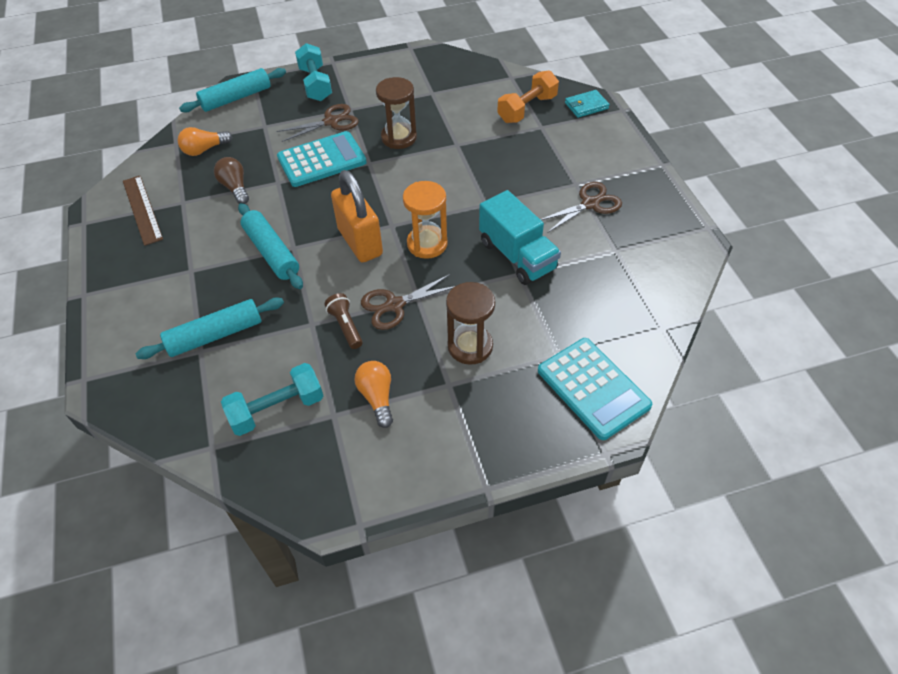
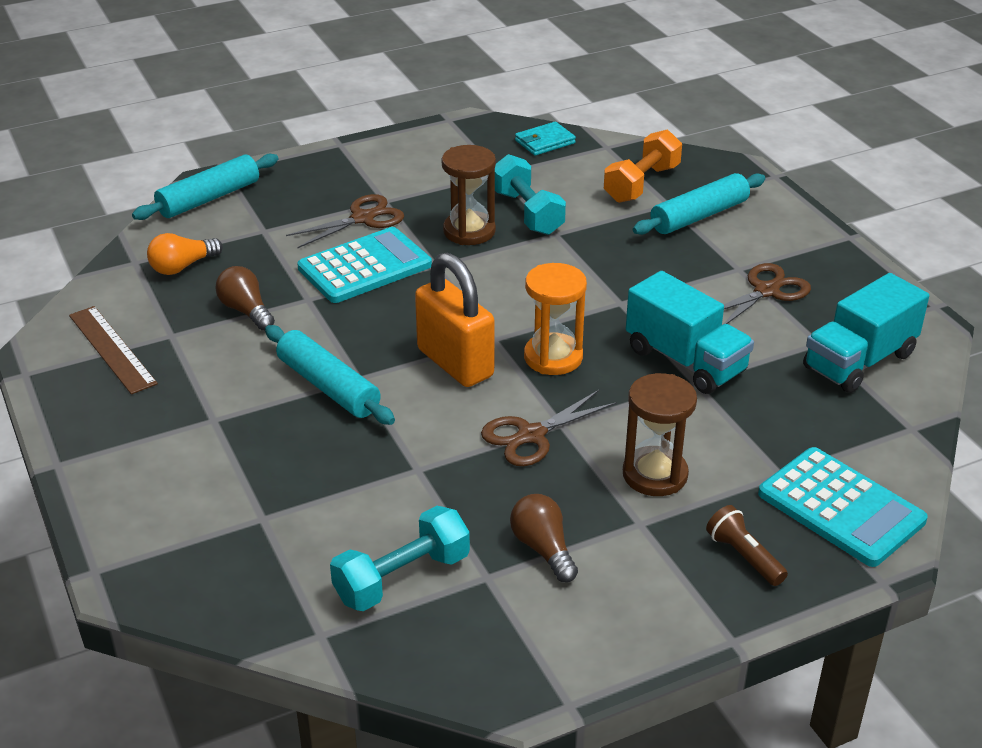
camera: 10 degrees left, 15 degrees down
(215, 335) = (278, 496): turquoise rolling pin -> turquoise rolling pin (699, 216)
(315, 84) = (323, 173): turquoise dumbbell -> turquoise dumbbell (527, 212)
(346, 326) = (469, 467): brown flashlight -> brown flashlight (744, 556)
(377, 397) = (543, 549): orange light bulb -> brown light bulb
(586, 106) = (723, 174): turquoise wallet -> turquoise wallet (545, 142)
(640, 268) = (859, 361): none -> turquoise truck

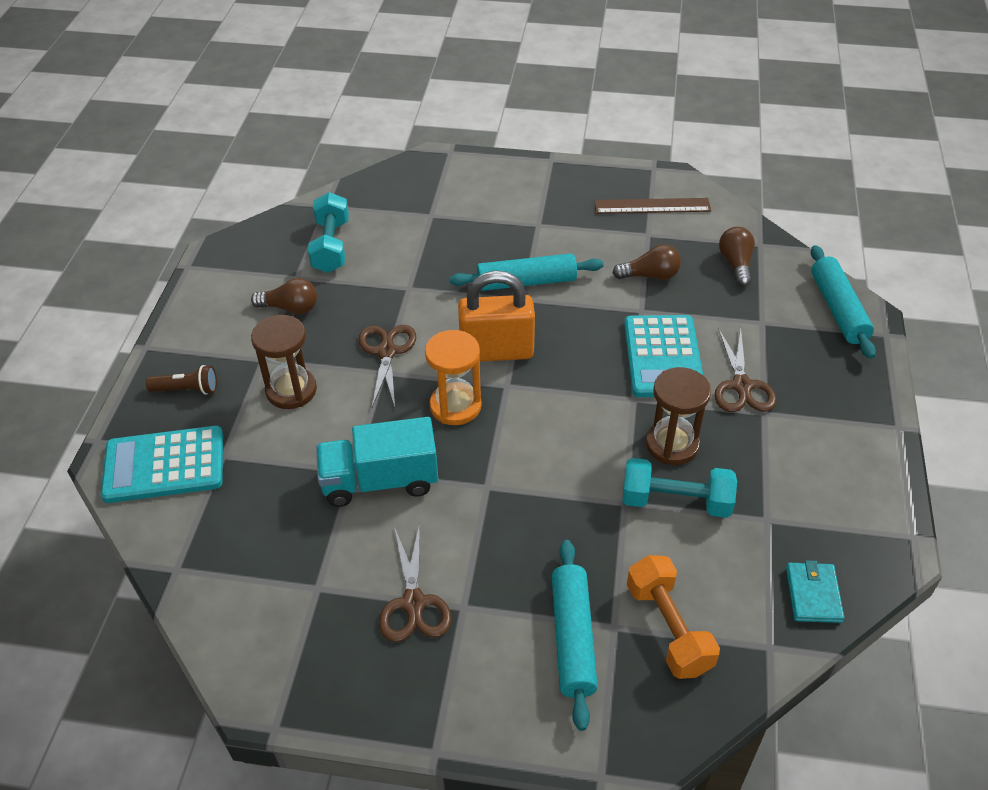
camera: 125 degrees right, 10 degrees up
(182, 266) = (736, 264): orange light bulb -> brown light bulb
(859, 361) = (271, 598): turquoise truck -> none

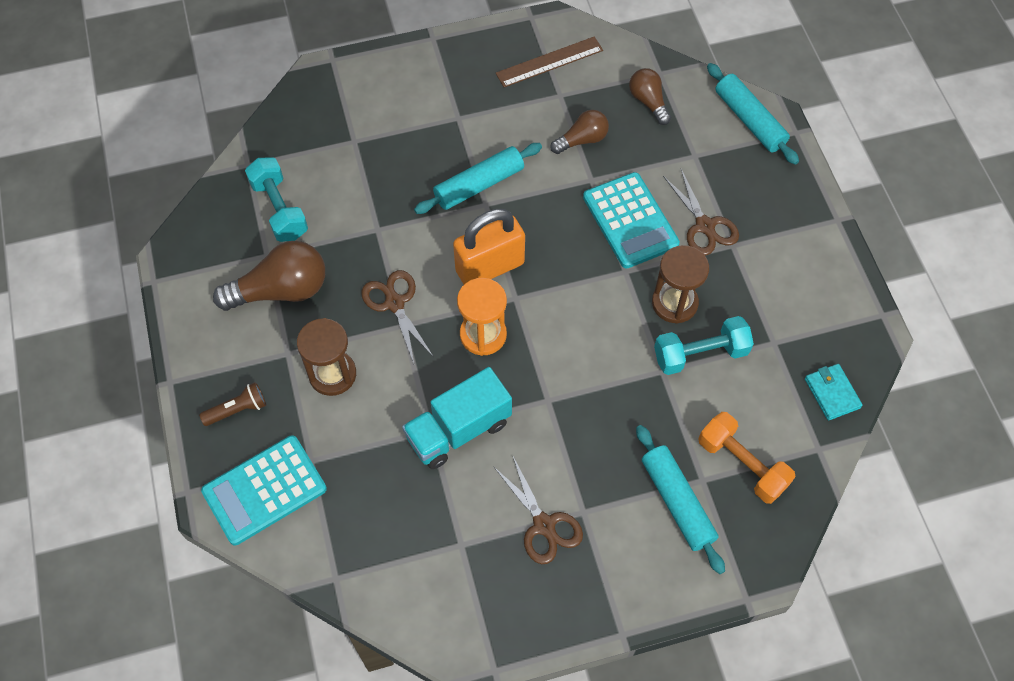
camera: 25 degrees left, 15 degrees up
(290, 308) = (281, 290): brown light bulb -> brown light bulb, size x1.71

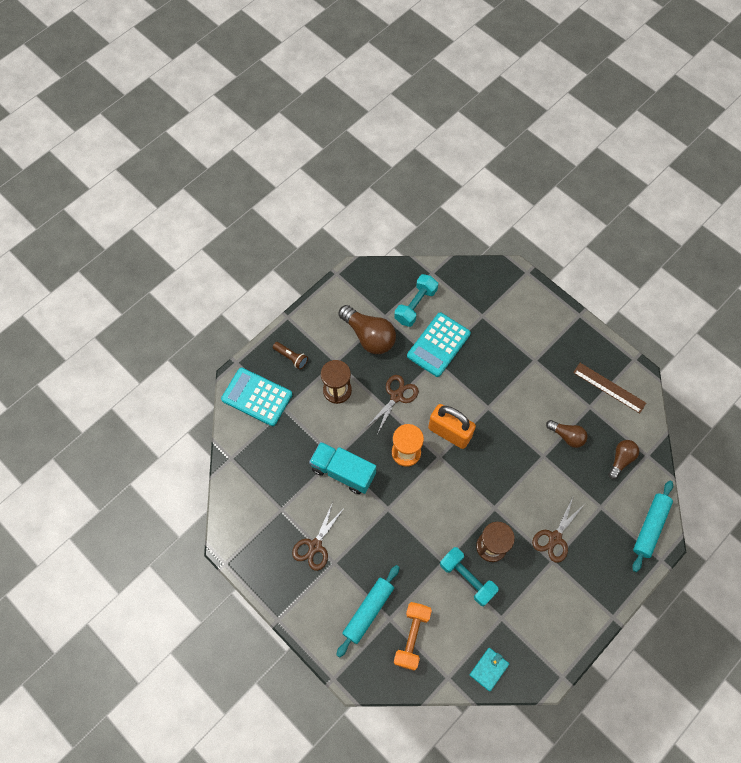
camera: 60 degrees right, 5 degrees up
(479, 185) = (498, 397): turquoise rolling pin -> none
(630, 221) = (529, 493): turquoise calculator -> turquoise calculator (438, 345)

